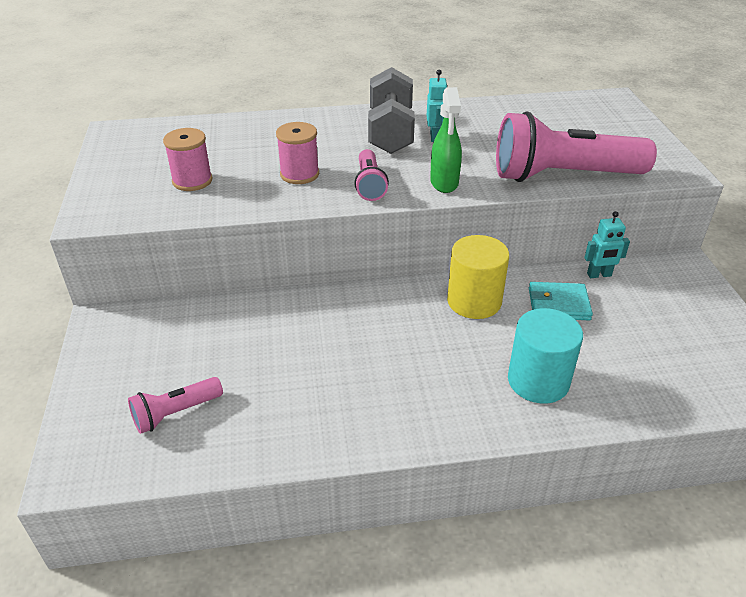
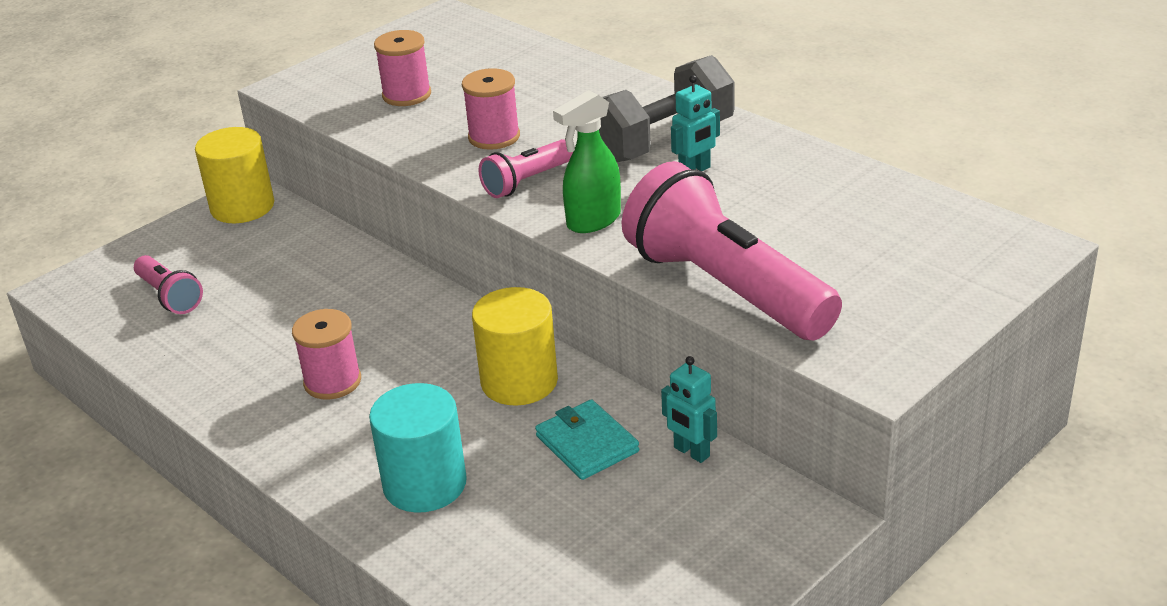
camera: 55 degrees right, 5 degrees down
(112, 329) = (242, 207): none -> yellow cylinder
(175, 413) = (169, 296): pink flashlight -> pink flashlight turned 150 degrees counterclockwise
(387, 375) = (332, 381): none -> pink spool

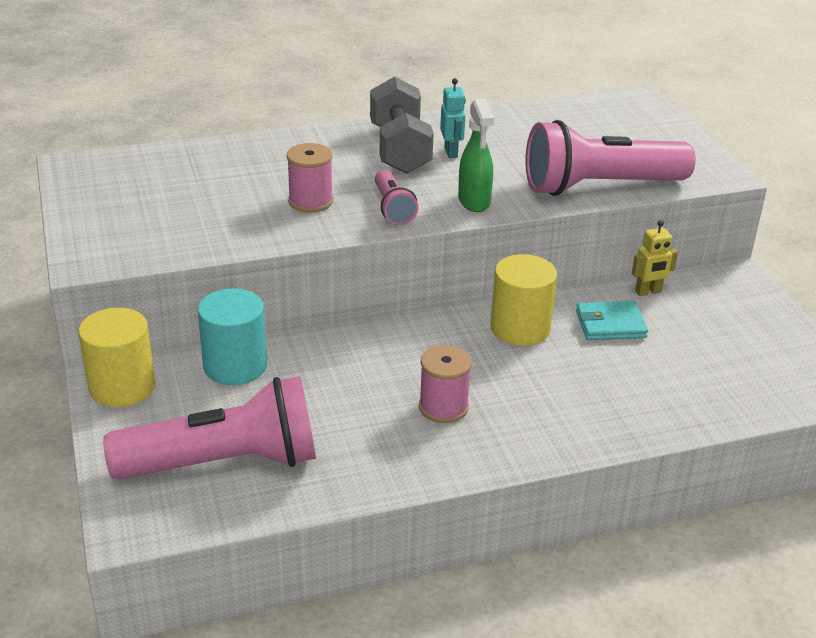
camera: 65 degrees left, 0 degrees up
(169, 296) = (225, 463): pink flashlight -> pink flashlight, size x2.07
(406, 95) = (190, 216): pink spool -> none
(425, 484) = (602, 400): turquoise cylinder -> turquoise cylinder (235, 366)
(691, 452) = (648, 292): turquoise robot -> yellow robot

